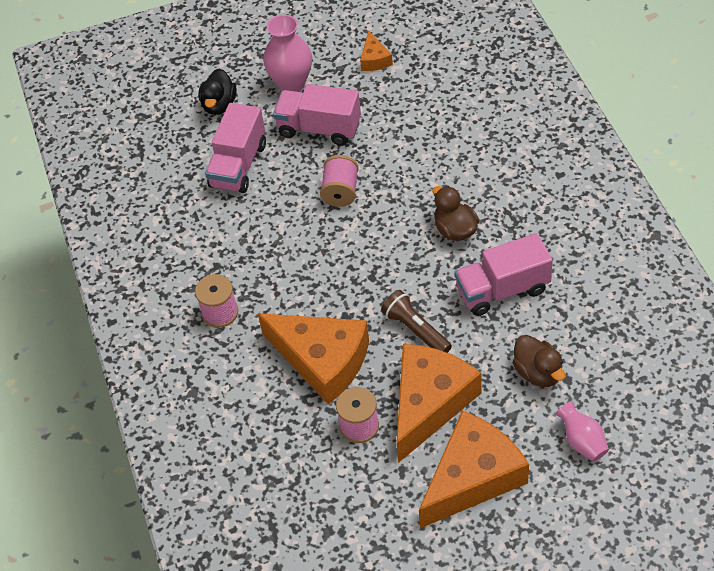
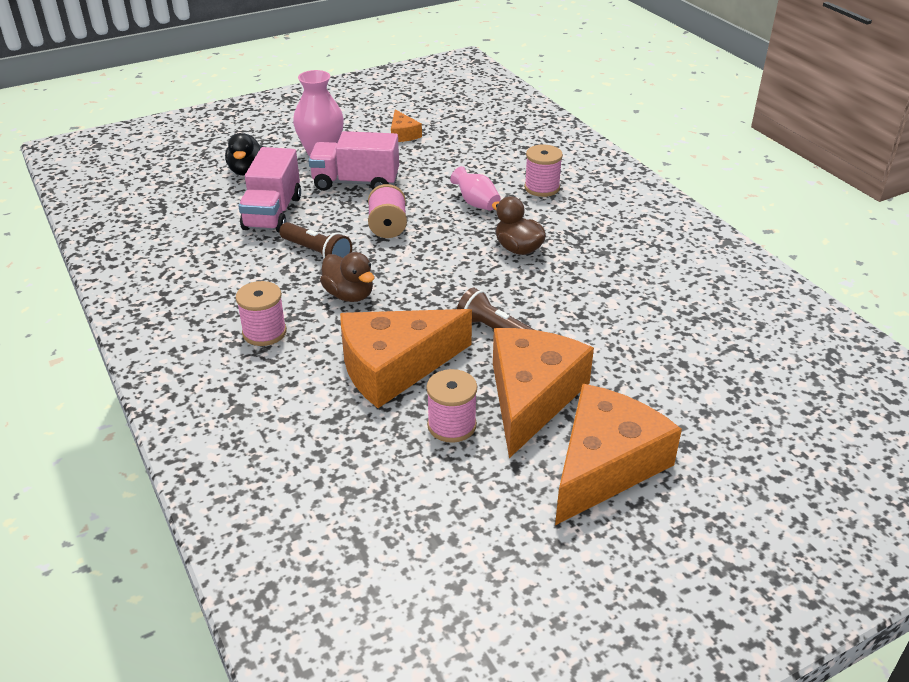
camera: 15 degrees left, 15 degrees down
(273, 221) = (317, 253): none -> brown flashlight
(322, 360) = (394, 367): orange cheese -> orange cheese turned 135 degrees clockwise
(496, 148) = (542, 188): none -> pink spool
(502, 290) = (584, 293): pink truck -> none
(538, 372) = (648, 359): brown duck -> brown duck (349, 295)
(582, 441) = (722, 418): pink vase -> pink vase (476, 203)

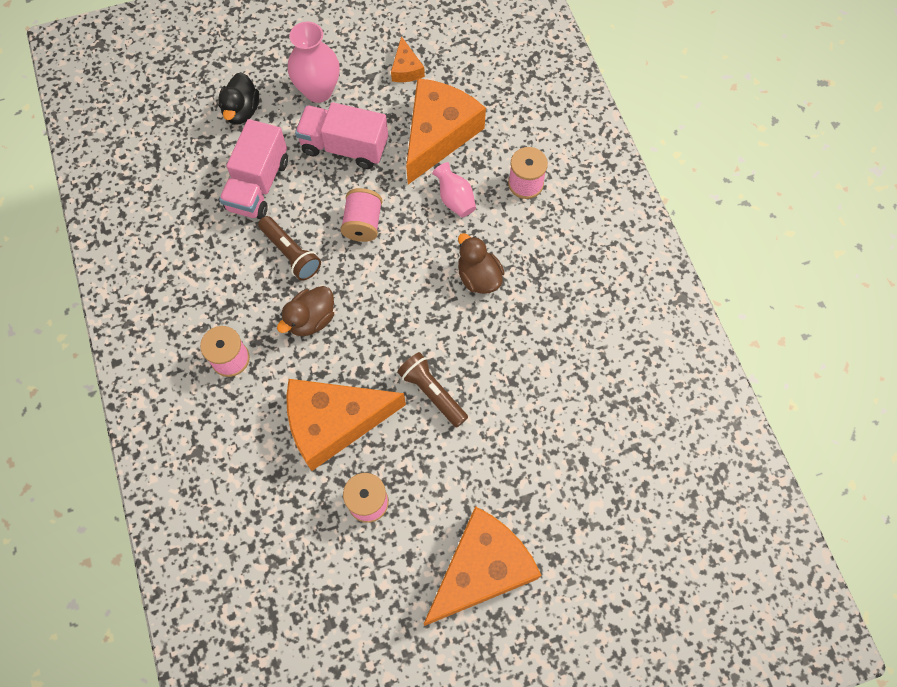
camera: 10 degrees right, 30 degrees up
(349, 295) = (311, 319): brown duck -> brown duck turned 75 degrees clockwise
(531, 397) = (441, 479): orange cheese -> orange cheese (438, 134)

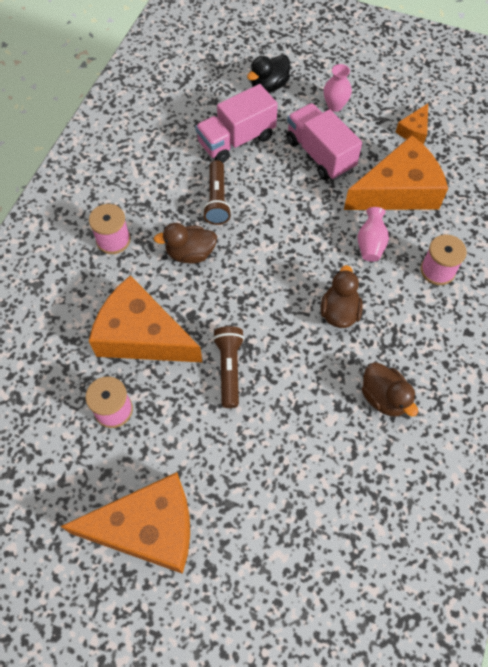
camera: 40 degrees right, 5 degrees down
(318, 91) = (335, 105): pink vase -> pink vase, size x0.61
(363, 224) = (286, 214): pink spool -> none
(570, 321) = (384, 397): none -> brown duck

